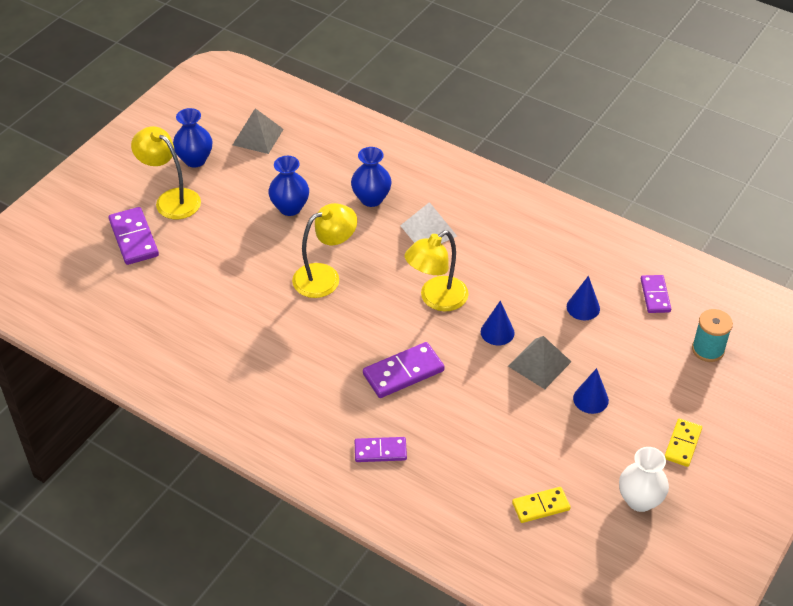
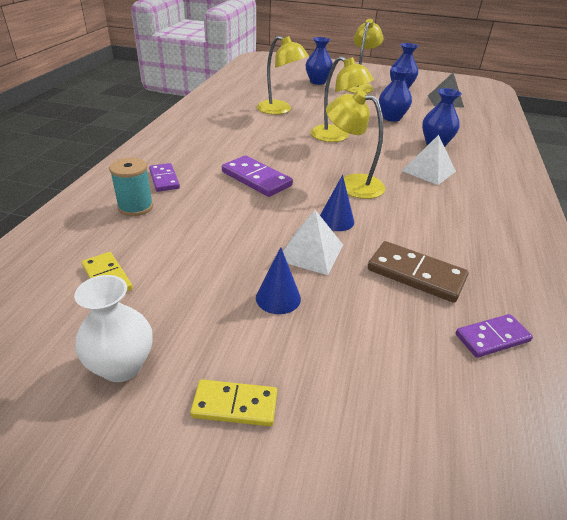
camera: 70 degrees right, 10 degrees down
(134, 238) = (317, 82): purple domino -> blue vase
(225, 307) = (280, 110): none -> yellow lamp
(539, 364) = (310, 252): grey pyramid -> white pyramid
(583, 307) = (416, 274): blue cone -> brown domino
(708, 349) = (439, 416): turquoise spool -> turquoise spool (135, 207)

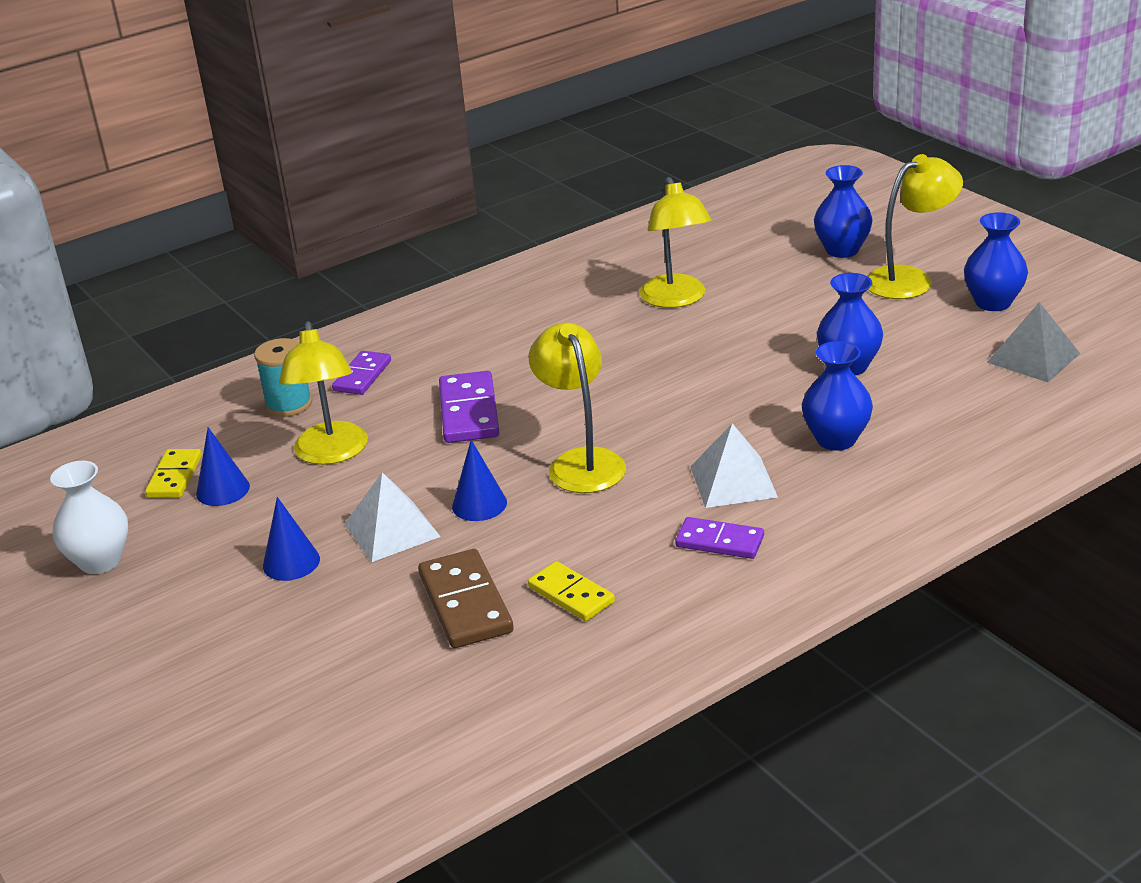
camera: 45 degrees right, 5 degrees down
(159, 272) = (223, 490): none -> blue cone
(235, 405) = (139, 630): yellow domino -> yellow domino (571, 595)
(336, 137) = (687, 377): yellow lamp -> yellow lamp (331, 453)
(492, 337) = (432, 697): purple domino -> purple domino (720, 541)

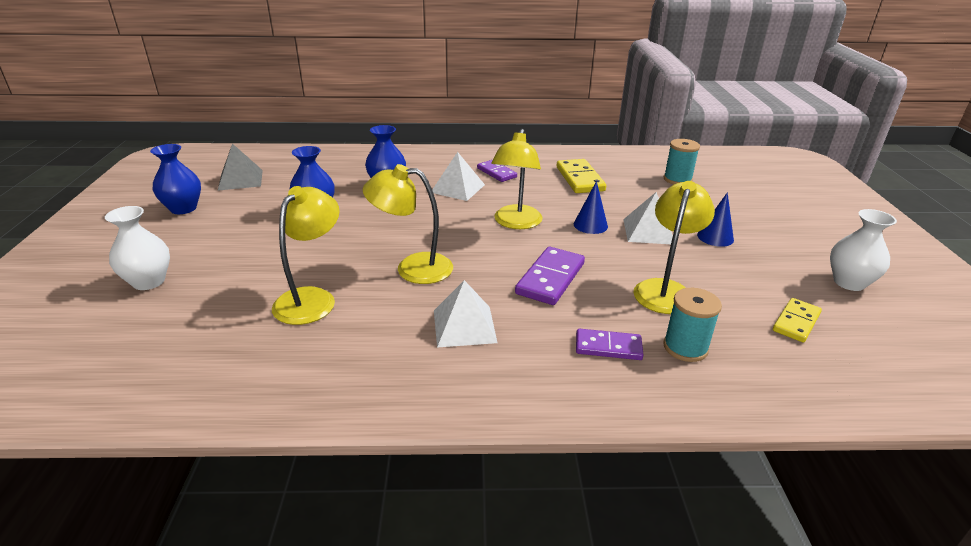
camera: 150 degrees left, 0 degrees up
(223, 490) = (755, 296): blue cone -> none
(362, 376) = (608, 347): purple domino -> purple domino turned 45 degrees clockwise
(397, 680) = (677, 179): none -> turquoise spool
(466, 603) = (630, 191): brown domino -> none
(509, 338) = (464, 326): none -> white pyramid
(571, 595) = (580, 179): yellow domino -> yellow domino, size x1.52
(842, 250) = (149, 281): blue vase -> white vase
(910, 279) = (176, 240): yellow lamp -> yellow lamp (412, 268)

